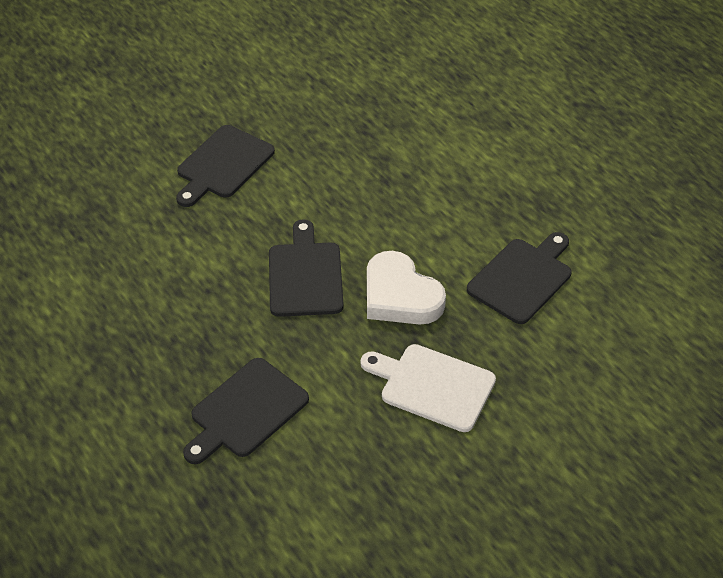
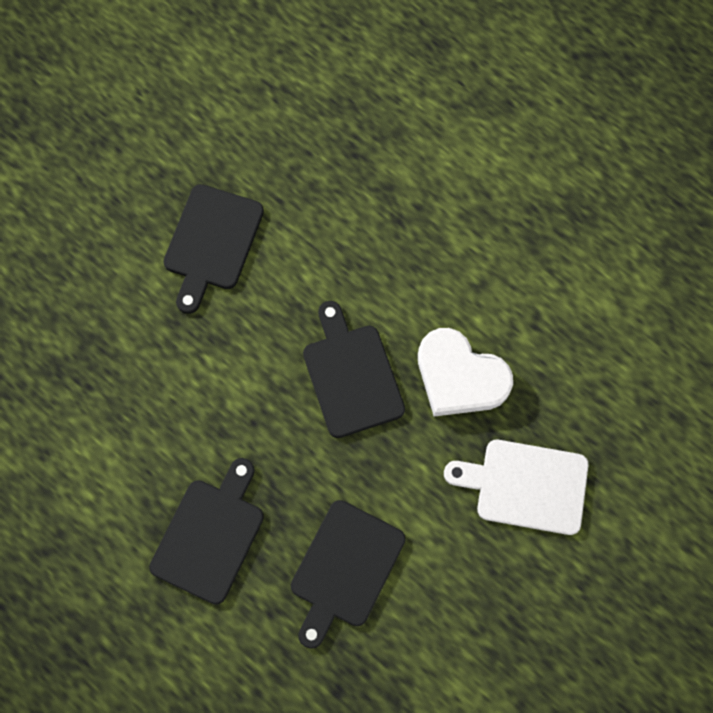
camera: 15 degrees left, 25 degrees up
(522, 278) = (580, 320): black cutting board -> black cutting board (210, 535)

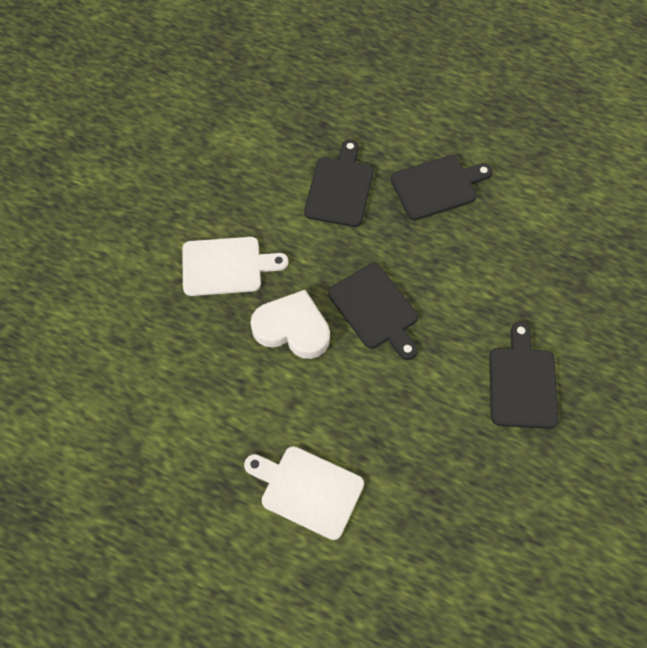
camera: 165 degrees right, 10 degrees down
(210, 535) = (437, 186): black cutting board -> black cutting board turned 120 degrees counterclockwise
(486, 188) = (307, 490): none -> white cutting board

